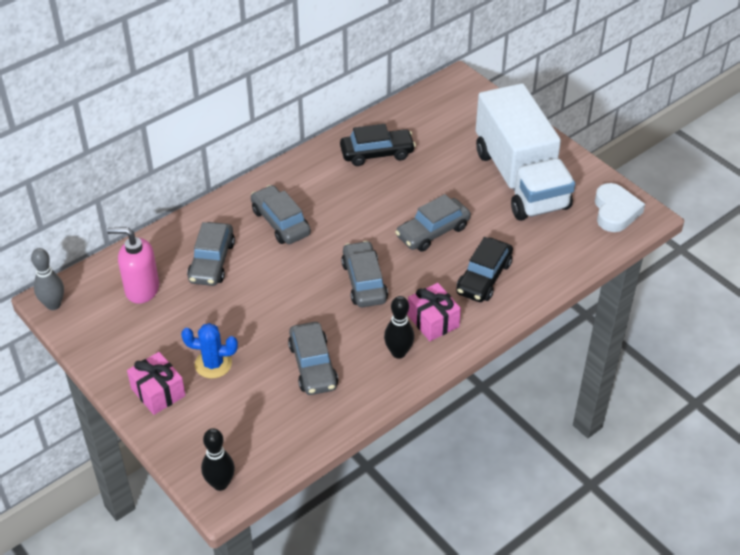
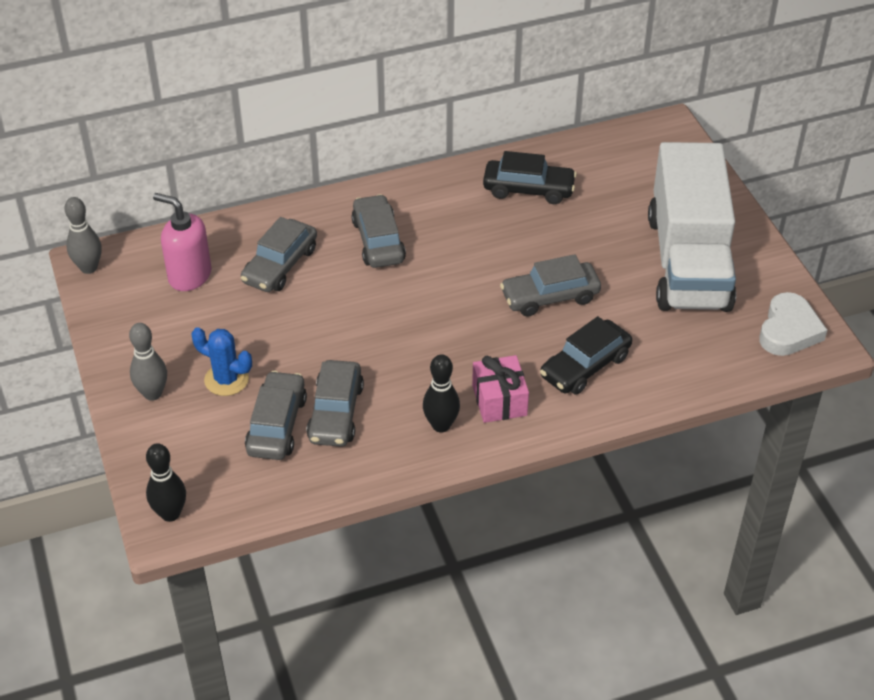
camera: 20 degrees right, 0 degrees up
(158, 392) = (152, 393): pink gift -> grey bowling pin
(364, 282) = (441, 333): grey car -> grey car (277, 425)

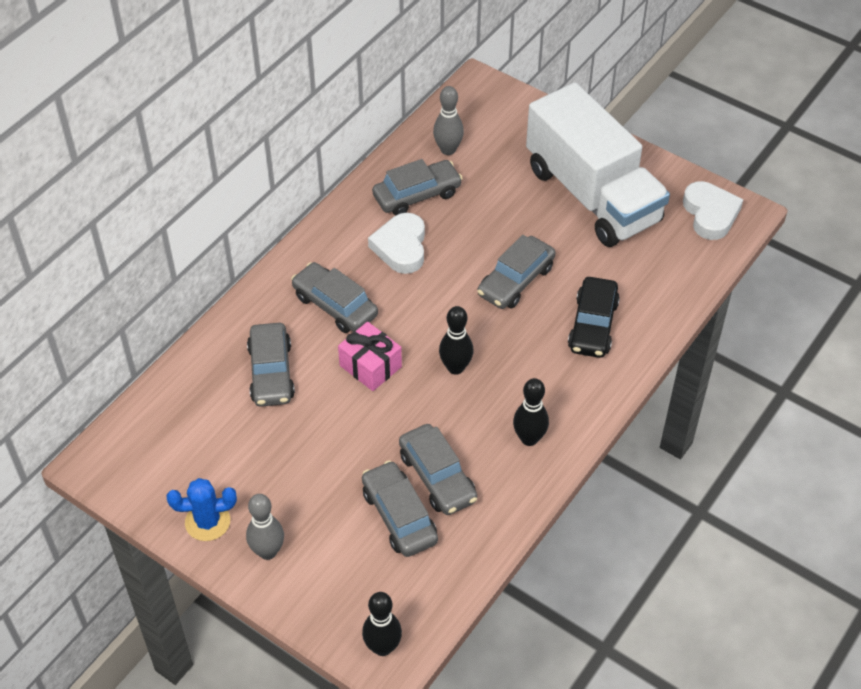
camera: 35 degrees left, 5 degrees up
(89, 268) = (98, 469): grey bowling pin -> grey bowling pin (448, 150)
(189, 276) = (199, 426): pink soap dispenser -> none
(226, 379) = (320, 501): blue cactus -> blue cactus (207, 522)
(432, 338) = (455, 367): none -> black bowling pin
(476, 223) = (401, 247): none -> white heart
(499, 400) = (554, 391): pink gift -> pink gift (370, 366)
(528, 189) = (417, 195): black car -> grey car

